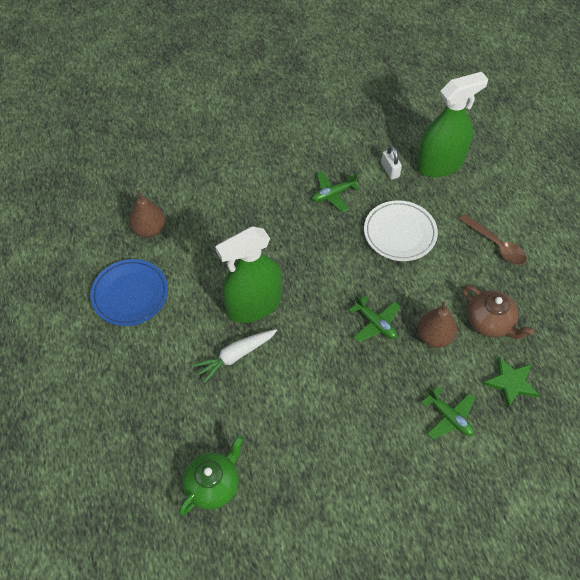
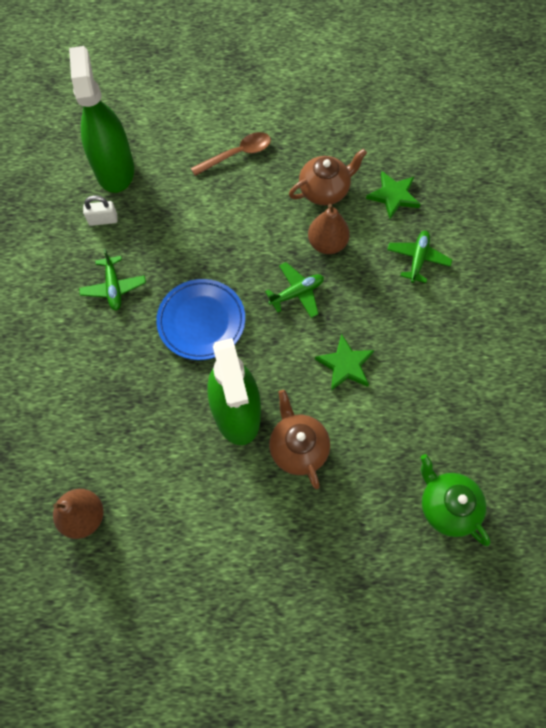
camera: 75 degrees left, 10 degrees up
(130, 295) = (177, 559): blue plate -> blue plate (201, 321)
(236, 356) = (298, 447): white carrot -> brown teapot
(320, 376) = (345, 364): none -> green star
(400, 233) = (192, 236): white plate -> none
(449, 417) = (417, 259): green plane -> green plane turned 45 degrees counterclockwise

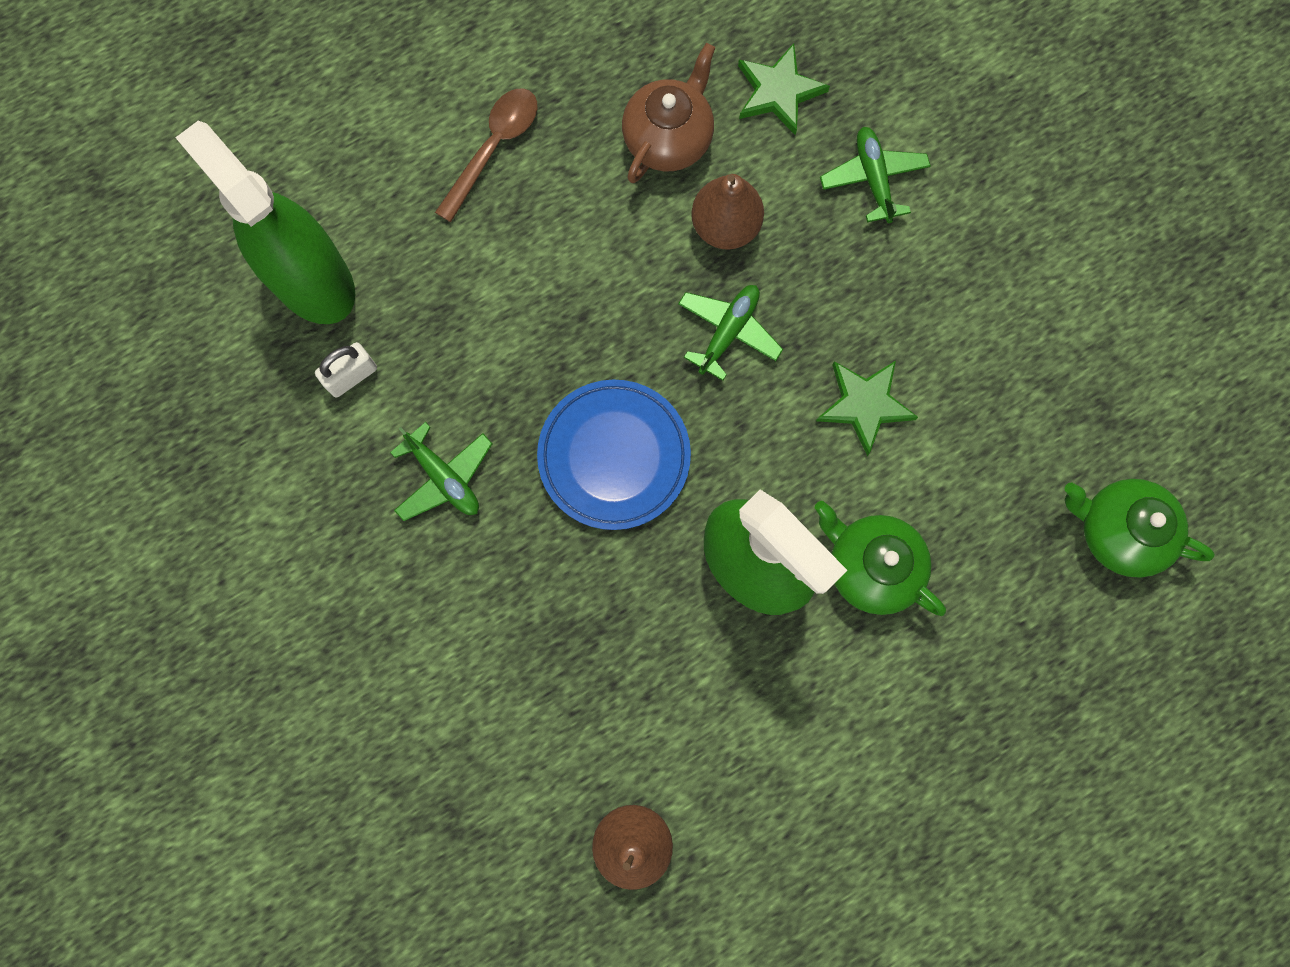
camera: 30 degrees left, 10 degrees up
(298, 447) = (871, 566): brown teapot -> green teapot

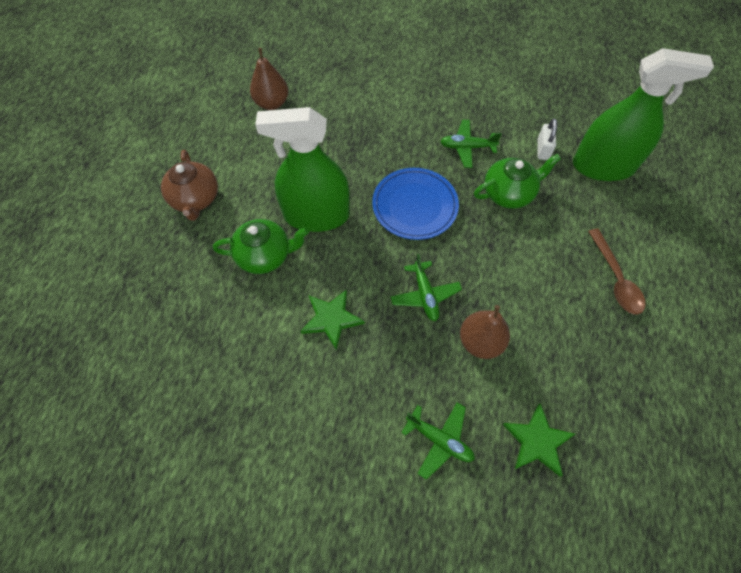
camera: 135 degrees right, 15 degrees down
(669, 138) = (555, 359): brown teapot -> brown teapot (195, 199)
(1118, 531) = (155, 369): green teapot -> green teapot (509, 193)

